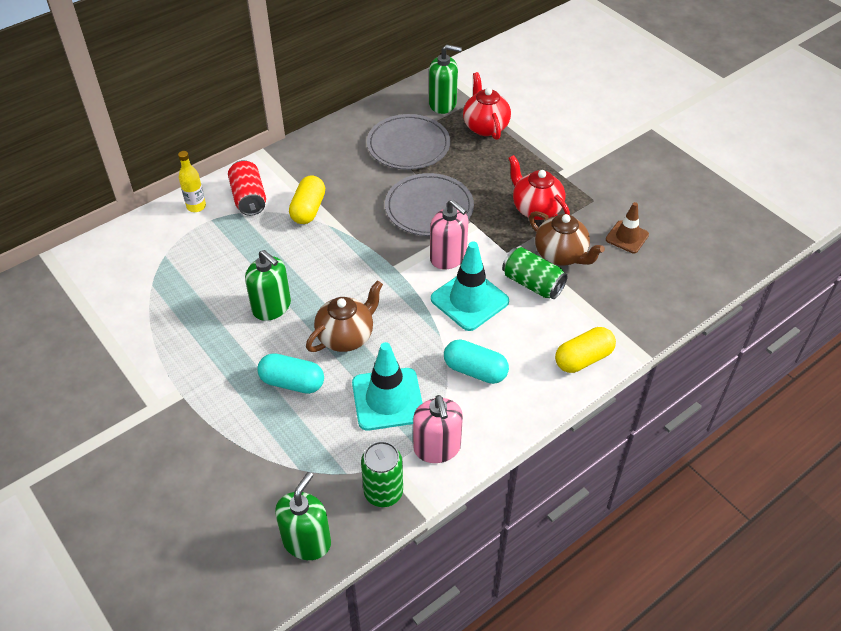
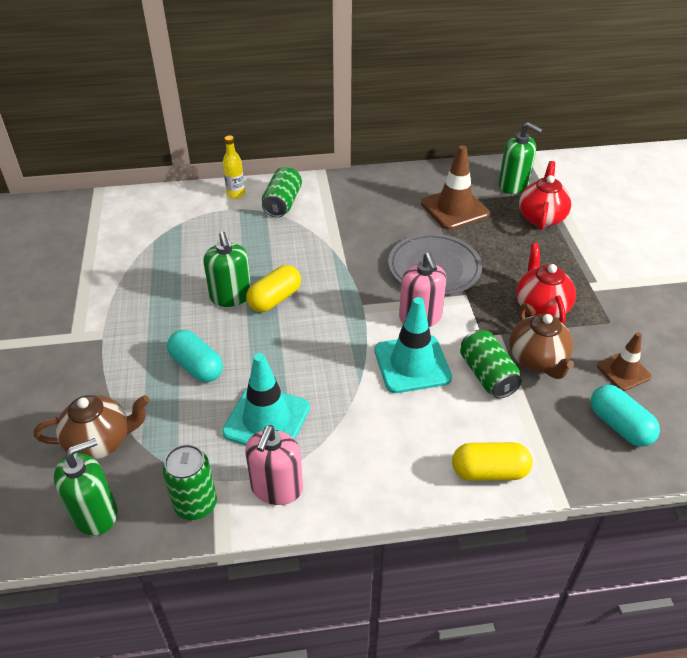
camera: 30 degrees right, 5 degrees down
(249, 198) = (282, 203): red can -> green can
(308, 209) = (325, 229): yellow capsule -> yellow capsule (275, 299)
(346, 336) = (273, 348): brown teapot -> brown teapot (100, 442)
(408, 145) = (454, 209): grey plate -> brown traffic cone
(475, 370) = (369, 432): turquoise capsule -> turquoise capsule (619, 425)

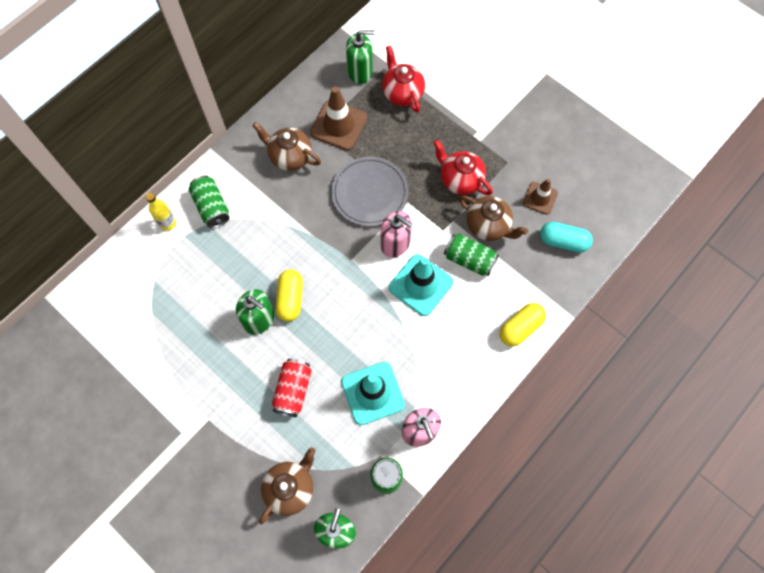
camera: 40 degrees left, 25 degrees up
(197, 366) = (293, 390): turquoise capsule -> red can
(386, 206) = (290, 156): none -> brown teapot

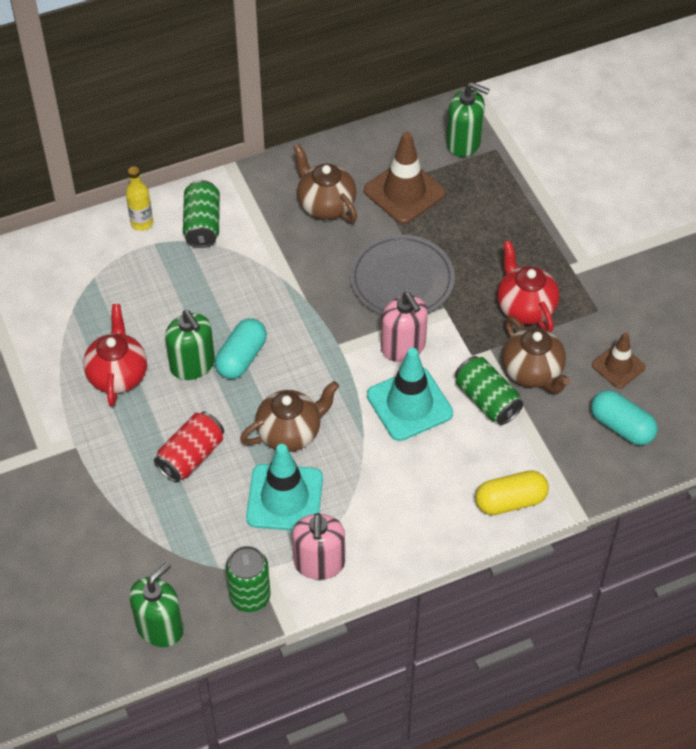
camera: 25 degrees right, 15 degrees down
(290, 299) = (241, 358): yellow capsule -> turquoise capsule
(290, 488) = (130, 558): brown teapot -> brown teapot (290, 433)
(402, 93) = (504, 185): red teapot -> red teapot (118, 375)

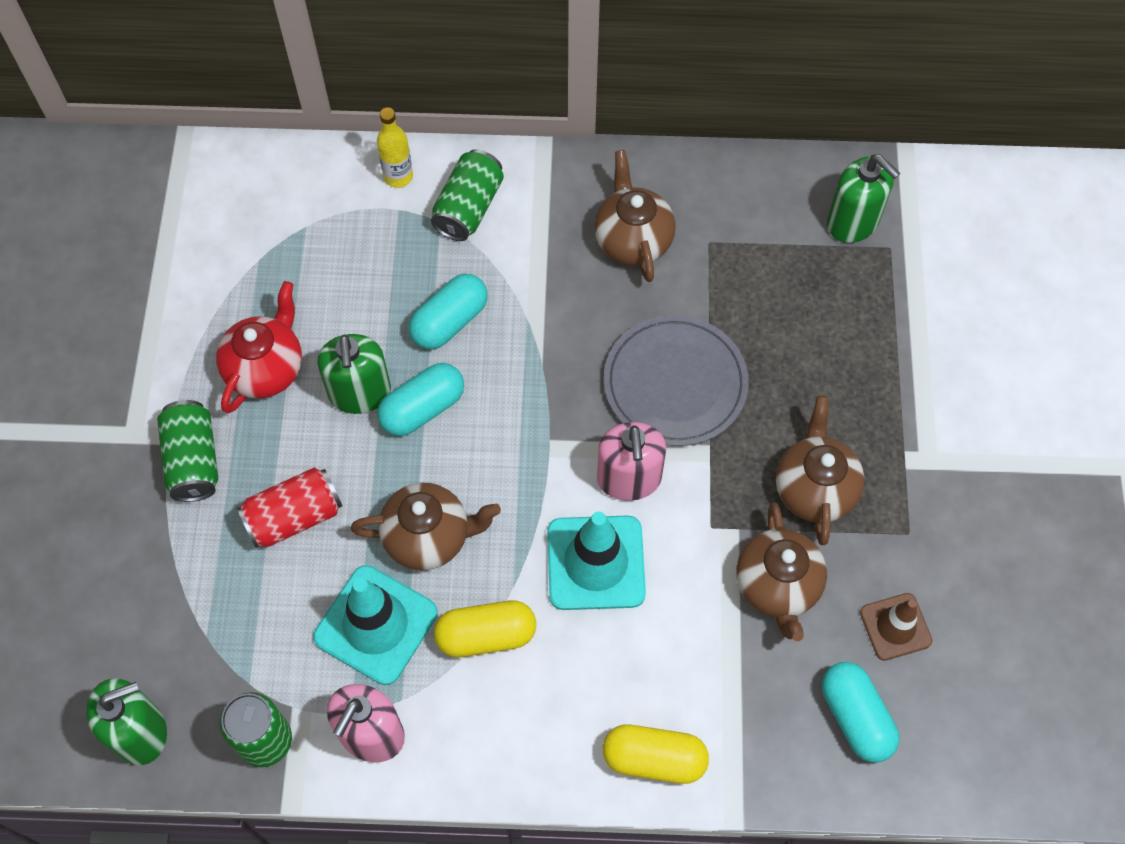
camera: 25 degrees right, 10 degrees up
(229, 299) = (449, 321): none -> turquoise capsule
(361, 475) = (486, 635): none -> yellow capsule
(404, 192) = (741, 261): brown traffic cone -> none
(487, 400) = (697, 600): green can -> green can (193, 460)
(525, 307) = (814, 489): red teapot -> brown teapot

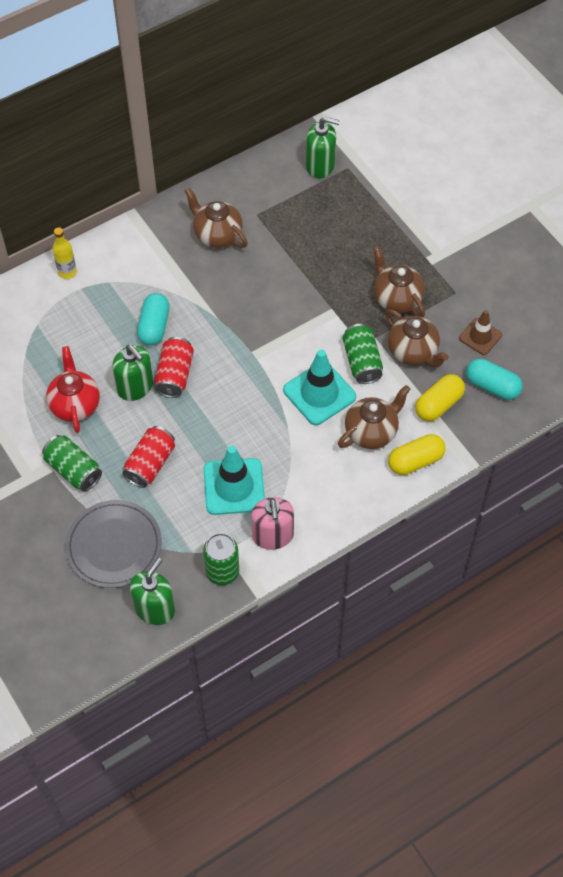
camera: 35 degrees left, 5 degrees down
(423, 408) = (174, 375): turquoise capsule -> red can
(428, 537) = (227, 432): brown teapot -> brown teapot (371, 432)
(468, 207) = (118, 266): green can -> green can (362, 362)
(486, 635) = (292, 458): yellow capsule -> yellow capsule (438, 404)
(629, 478) = (305, 346): pink soap dispenser -> none
(675, 383) = (292, 290): grey plate -> grey plate (114, 546)

